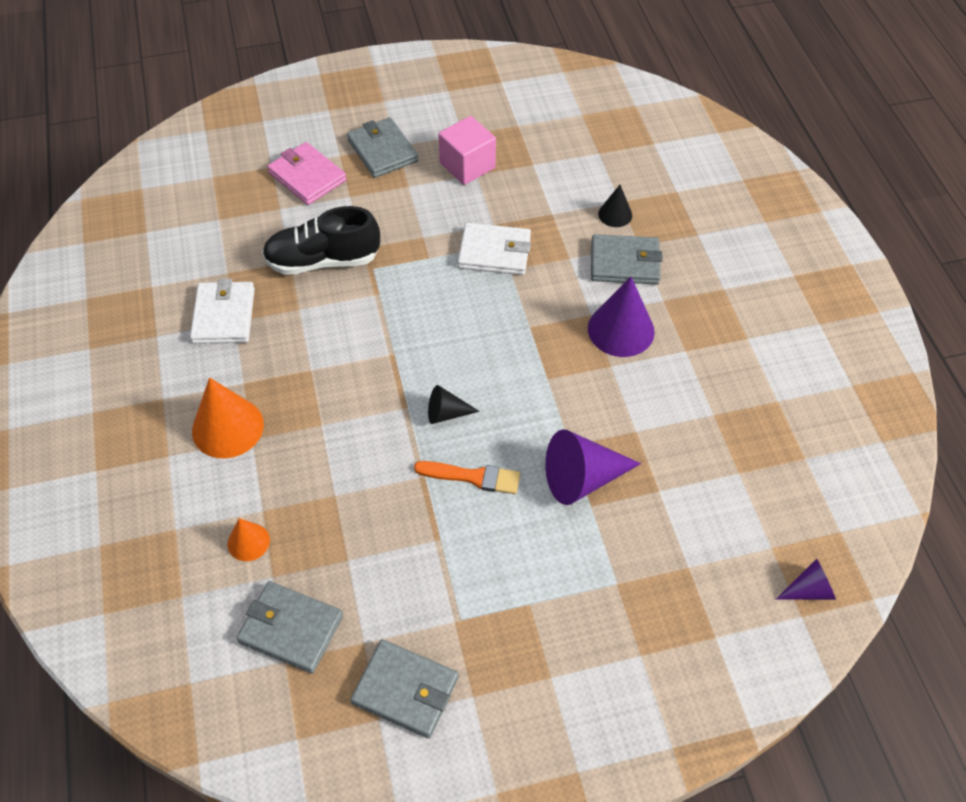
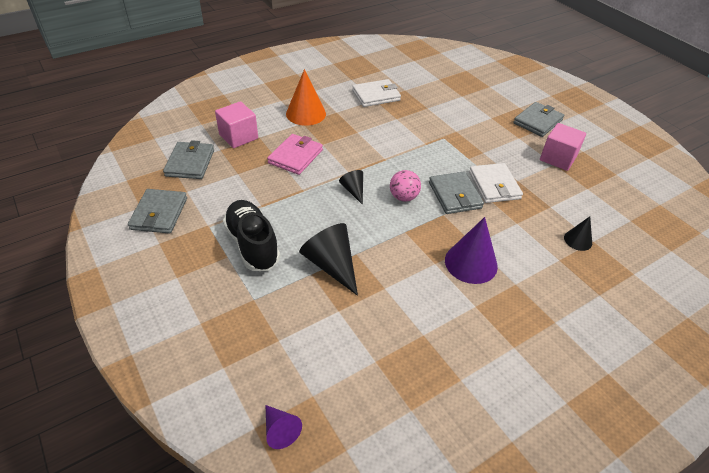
camera: 70 degrees right, 10 degrees down
(248, 542) = (238, 137): orange cone -> pink cube
(307, 177) = (493, 99): pink wallet -> pink wallet (295, 156)
(323, 261) = (436, 119): black shoe -> black shoe (252, 245)
(473, 477) = (311, 212): orange brush -> none
(481, 358) = (403, 197): none -> pink ball
(582, 479) = (331, 265): purple cone -> black cone
(624, 263) = (535, 254): grey wallet -> grey wallet (455, 195)

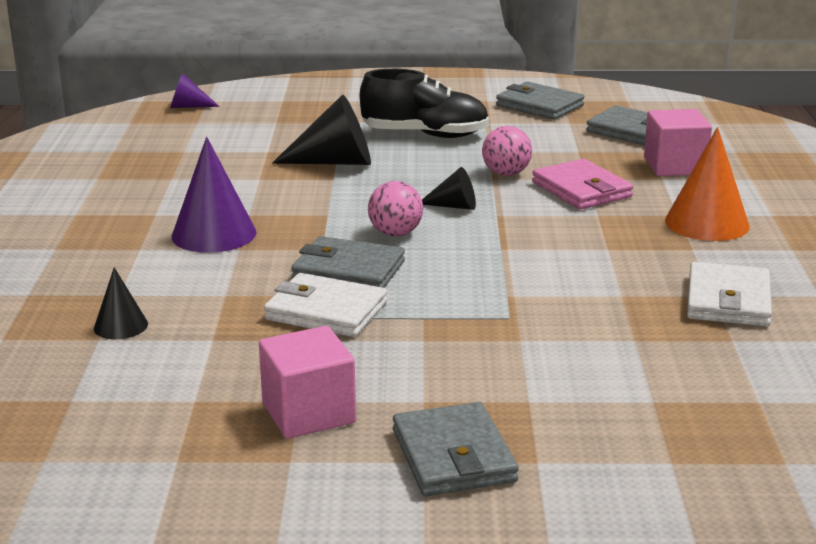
camera: 125 degrees right, 20 degrees down
(293, 188) = (506, 174): none -> pink ball

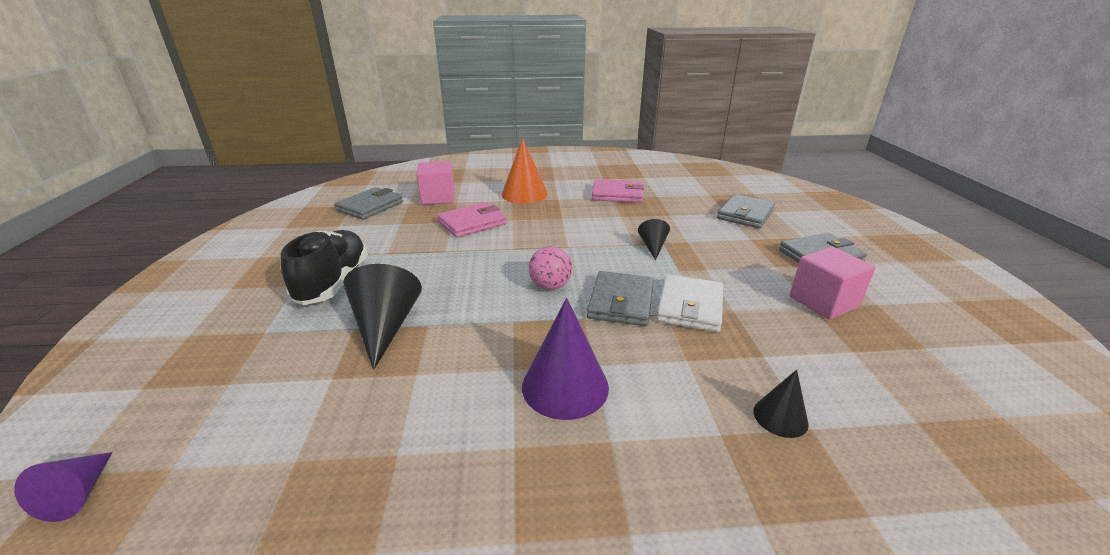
camera: 95 degrees left, 5 degrees up
(454, 206) = (498, 265): black cone -> black cone (653, 247)
(506, 174) = (437, 247): pink ball -> none
(539, 106) = (292, 235): grey wallet -> grey wallet (745, 214)
(728, 300) = (617, 194): white wallet -> pink wallet

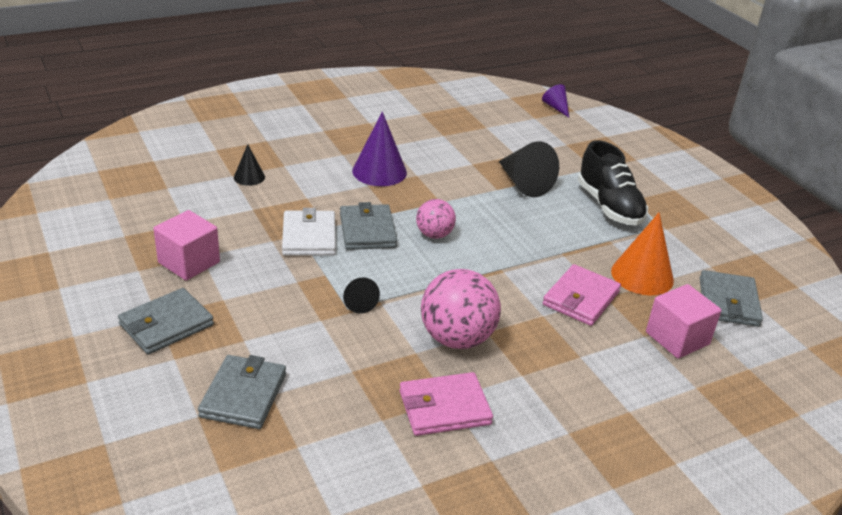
camera: 155 degrees right, 5 degrees up
(524, 194) = (577, 375): orange cone -> orange cone (642, 275)
(587, 218) = (457, 338): none -> pink ball

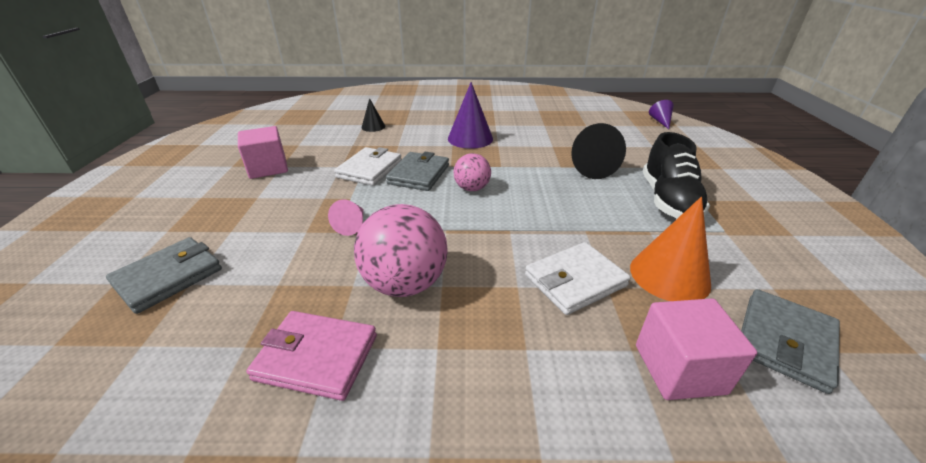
camera: 30 degrees right, 0 degrees up
(166, 325) = (197, 205): grey wallet -> none
(358, 302) = (352, 225): black cone -> pink cone
(581, 298) = (575, 280): pink wallet -> white wallet

